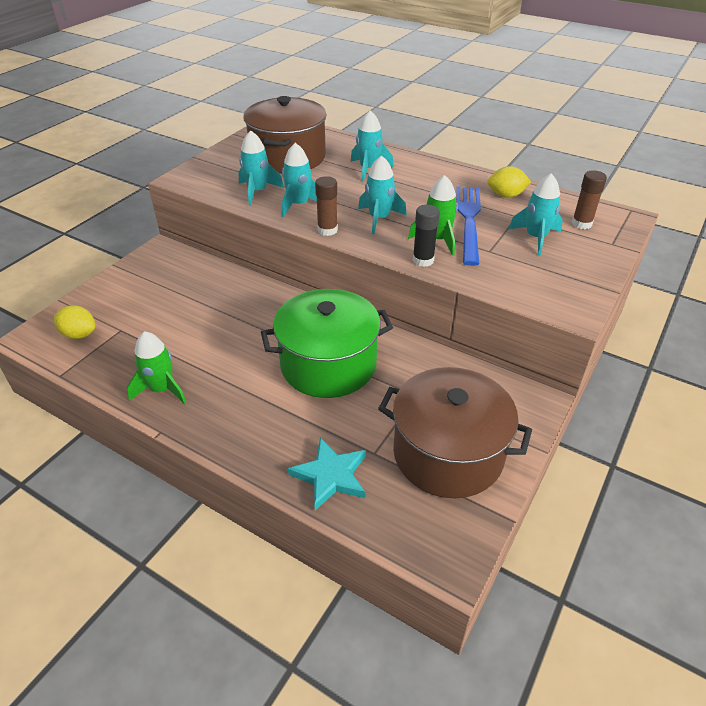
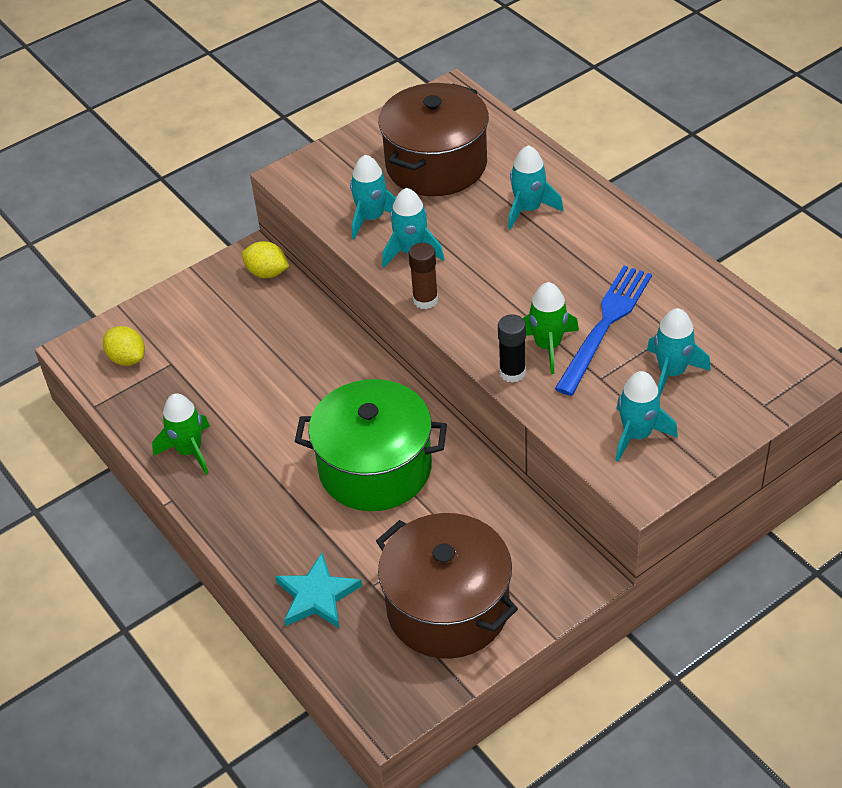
camera: 25 degrees right, 5 degrees up
(379, 218) = (496, 296): turquoise rocket -> turquoise rocket (637, 435)
(506, 195) = (681, 294): yellow lemon -> yellow lemon (267, 273)
(581, 224) = (747, 364): brown glue stick -> none

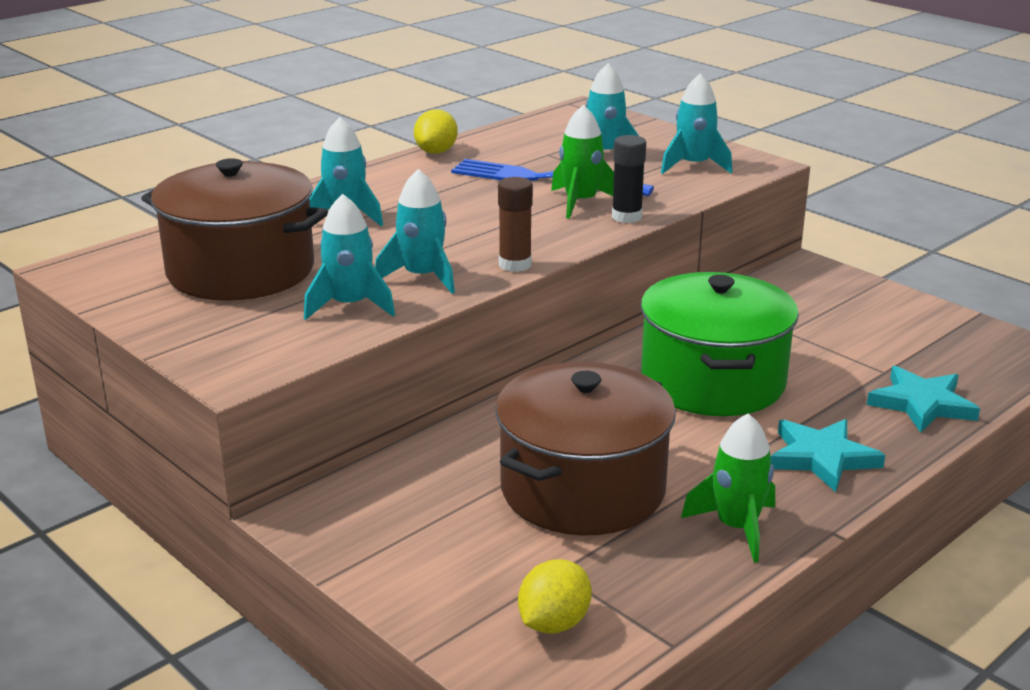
camera: 100 degrees left, 20 degrees down
(257, 513) = (821, 458): none -> turquoise star
(267, 273) = (344, 498): yellow lemon -> yellow lemon (436, 152)
(448, 608) = (887, 329): brown pot -> brown pot (582, 489)

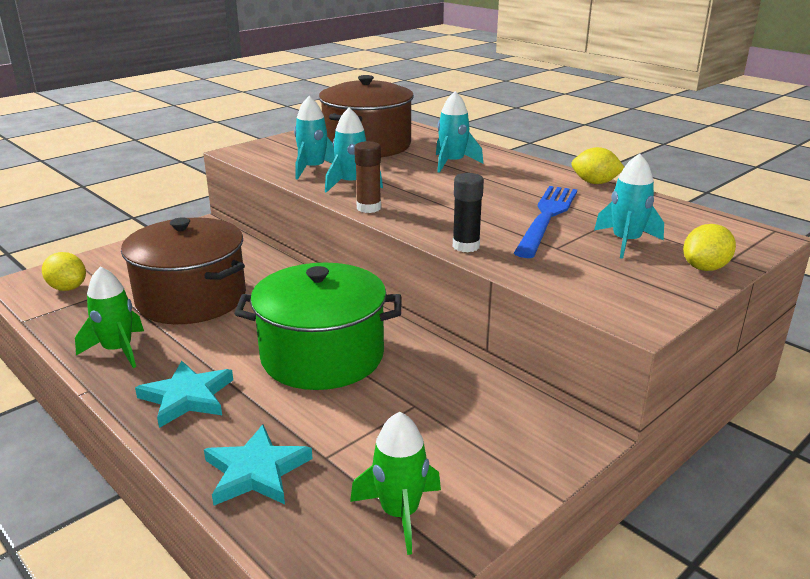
camera: 90 degrees right, 0 degrees up
(580, 202) = (496, 230): green rocket -> green rocket (400, 513)
(656, 134) = (705, 268): none -> yellow lemon
(693, 166) = (613, 281): turquoise rocket -> none

